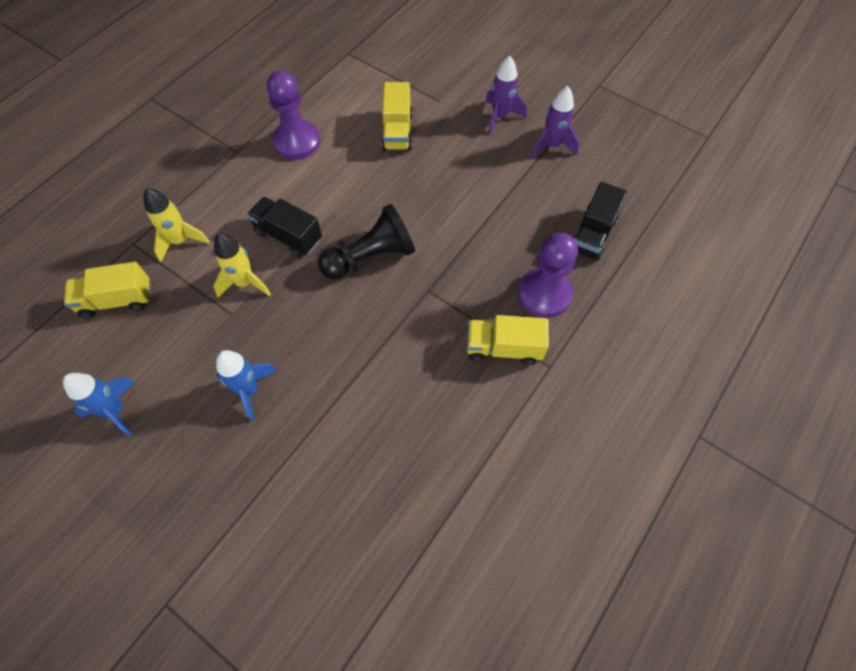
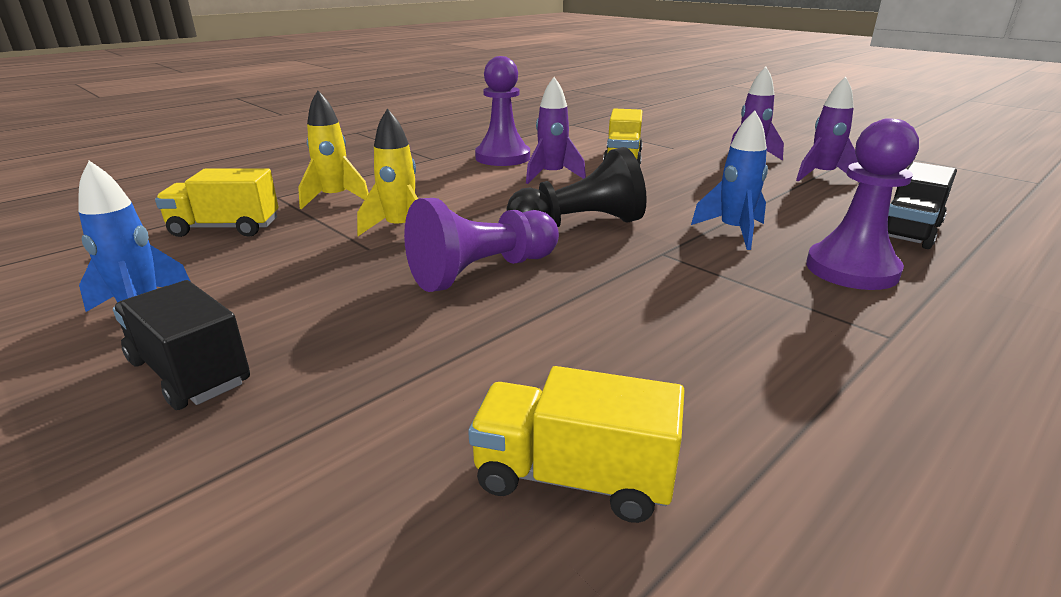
camera: 10 degrees right, 35 degrees down
(249, 390) = (360, 311): blue rocket -> blue rocket (733, 232)
(288, 236) = (472, 204): black truck -> black truck (190, 372)
(314, 332) = (482, 272): none -> purple pawn
(342, 175) = (552, 176): none -> purple rocket
(503, 348) = (796, 310): yellow truck -> yellow truck (573, 477)

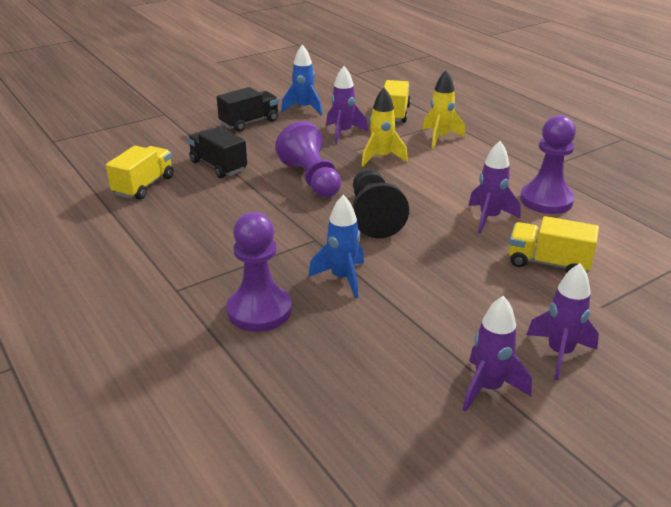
camera: 100 degrees right, 5 degrees up
(295, 261) = (343, 133): none -> purple rocket
(909, 231) = (315, 376): black truck -> black truck (218, 166)

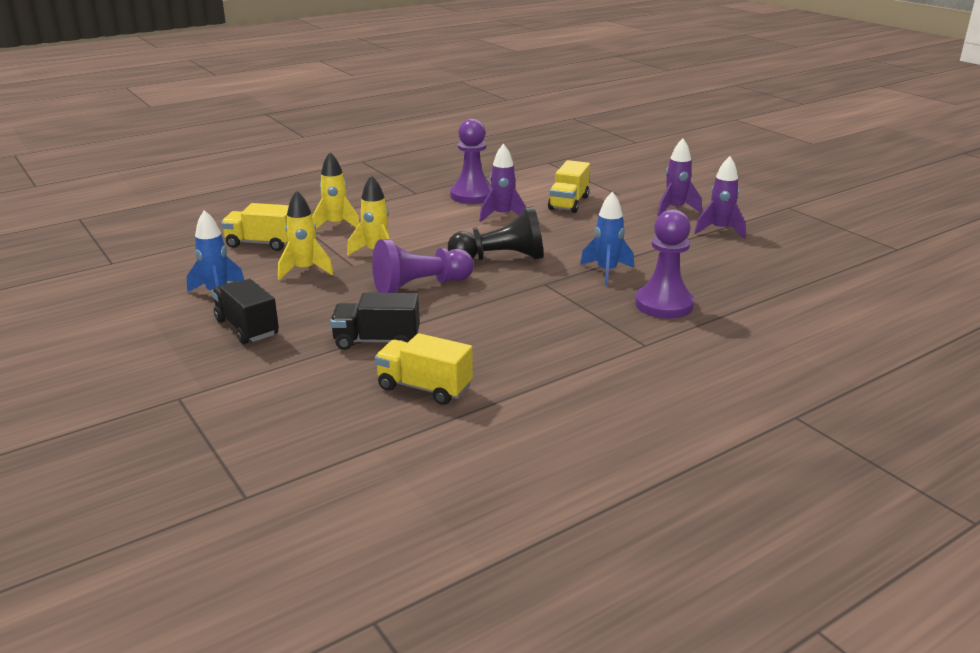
camera: 90 degrees left, 5 degrees down
(218, 166) = (377, 341): black truck -> black truck turned 45 degrees clockwise
(343, 133) = (305, 270): purple rocket -> yellow rocket

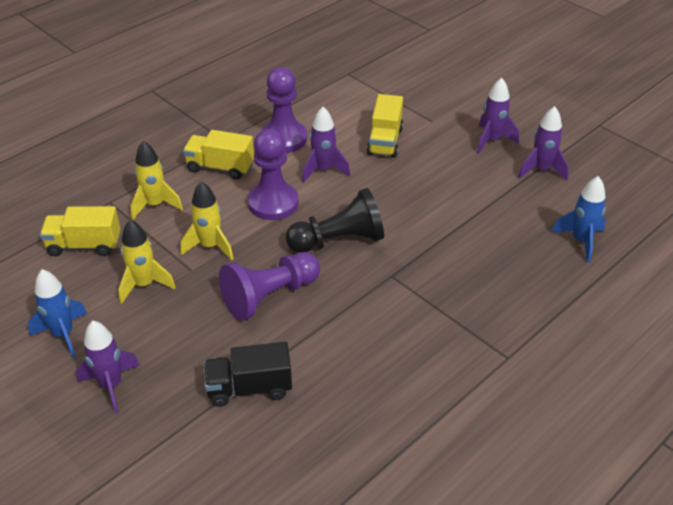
camera: 10 degrees left, 15 degrees up
(247, 328) = (111, 385): black truck -> purple rocket
(424, 388) = (315, 452): yellow truck -> yellow truck (220, 167)
(606, 272) = (447, 250): blue rocket -> blue rocket (581, 241)
(664, 304) = (512, 293): purple pawn -> purple pawn (273, 203)

